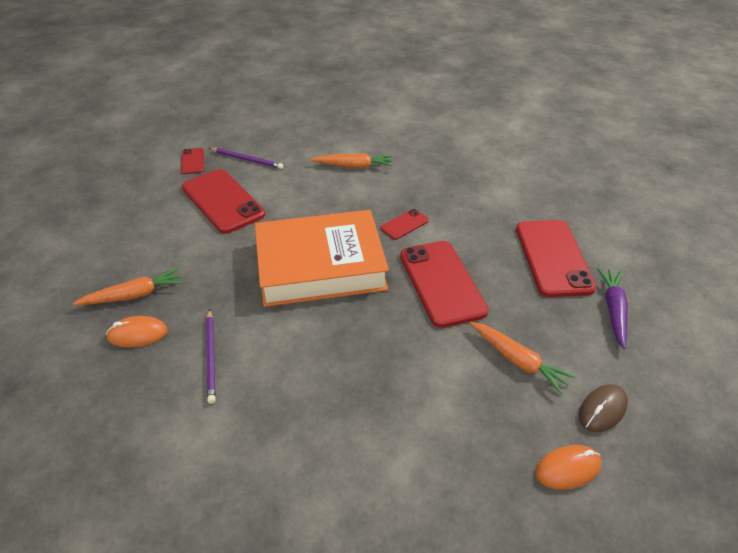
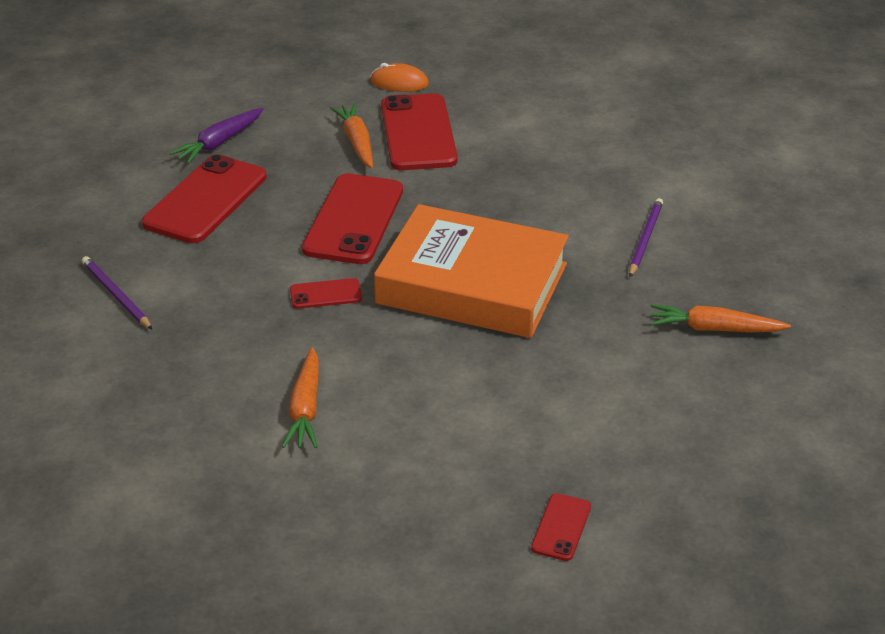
camera: 150 degrees left, 5 degrees down
(138, 334) = (718, 285): orange mouse -> none
(222, 201) = (547, 422): red phone -> red phone (418, 133)
(247, 160) = (465, 492): purple pencil -> purple pencil (116, 295)
(354, 166) = (305, 408): orange carrot -> orange carrot turned 120 degrees counterclockwise
(602, 410) = (330, 97): brown mouse -> none

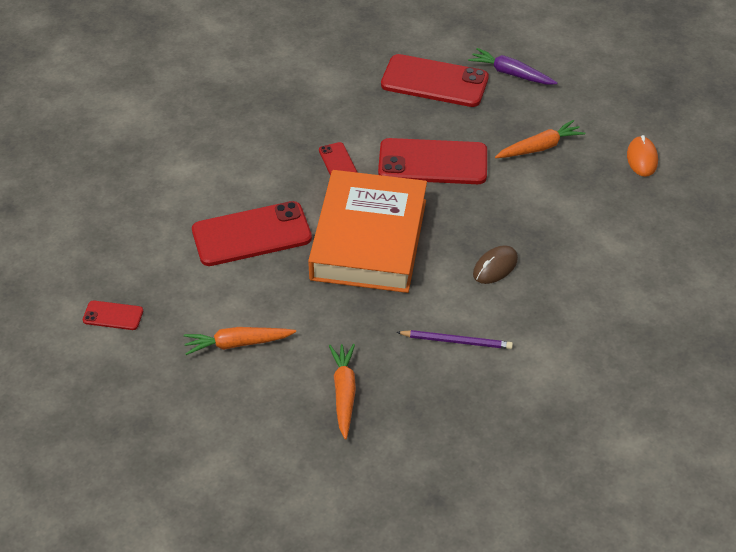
camera: 80 degrees right, 10 degrees up
(116, 295) = (314, 63): purple pencil -> none
(305, 408) = (214, 173): orange carrot -> orange carrot (237, 343)
(418, 133) = (567, 181): red phone -> red phone (251, 234)
(538, 198) = (495, 267): none -> brown mouse

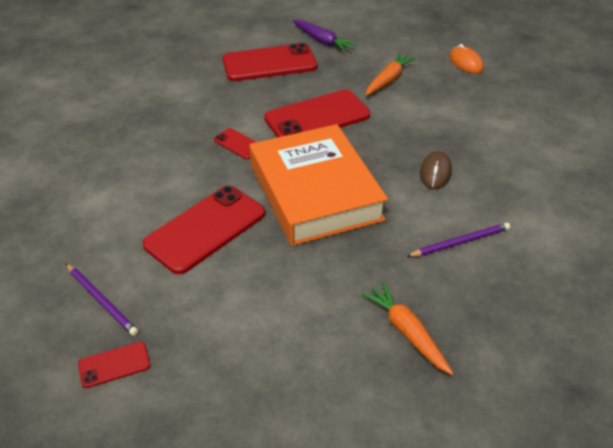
camera: 30 degrees left, 5 degrees down
(134, 261) = (101, 301): none -> purple pencil
(237, 343) = (268, 333): orange carrot -> none
(511, 73) = (322, 41): purple carrot -> purple carrot turned 135 degrees counterclockwise

